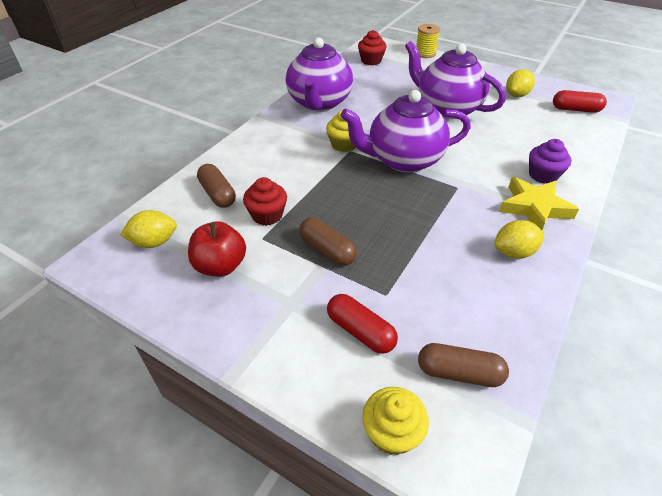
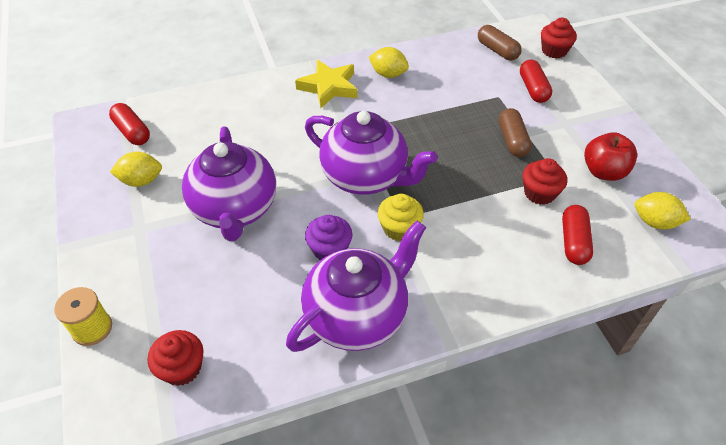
camera: 140 degrees left, 5 degrees up
(218, 194) = (573, 242): brown capsule -> red capsule
(392, 432) = (554, 51): yellow cupcake -> red cupcake
(543, 175) = (280, 101): purple cupcake -> purple cupcake (329, 249)

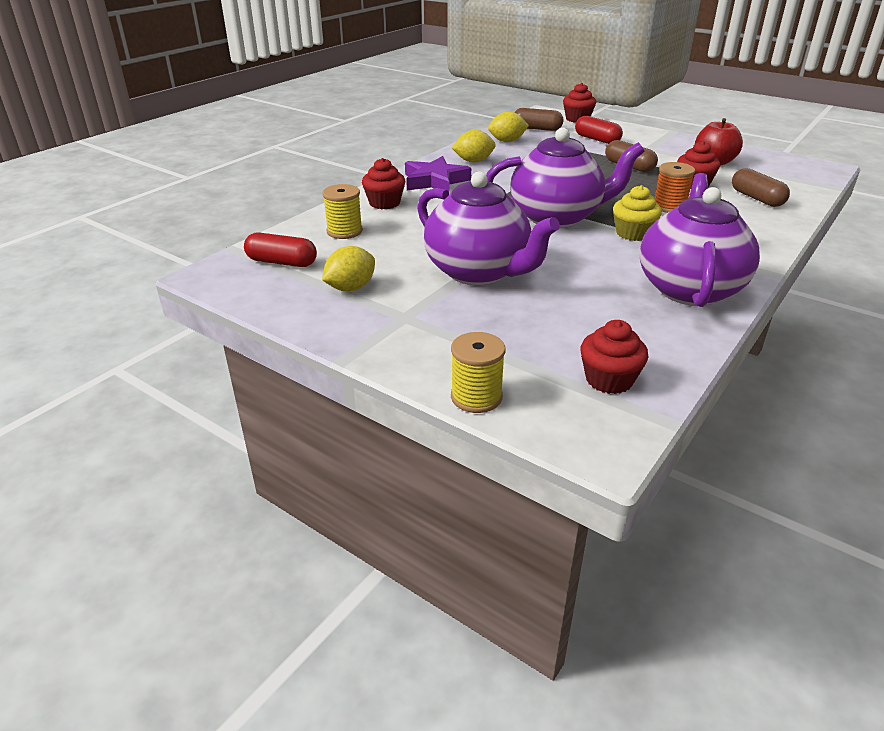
camera: 35 degrees left, 15 degrees down
(203, 118) = (344, 231): none -> yellow spool
(263, 98) = (384, 203): none -> red cupcake
(329, 87) = (435, 181): yellow star -> purple star
(329, 249) = (602, 263): purple cupcake -> none
(475, 211) = (669, 206): none -> orange spool
(573, 242) = (756, 198): red capsule -> brown capsule
(654, 222) = (784, 174): yellow lemon -> yellow lemon (507, 141)

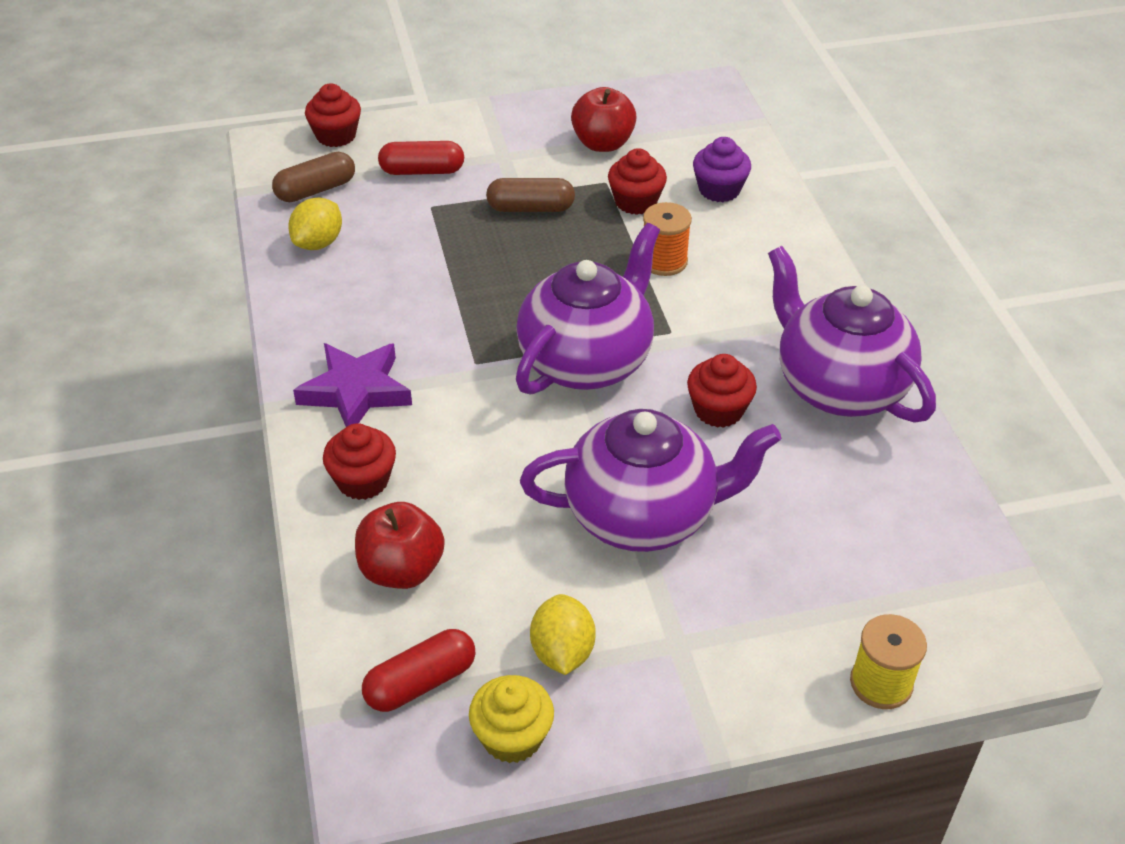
camera: 50 degrees left, 10 degrees up
(344, 231) = (401, 570): yellow spool -> red apple
(473, 161) = (341, 316): yellow lemon -> none
(609, 380) = (935, 566): red cupcake -> red cupcake (718, 410)
(633, 233) = (691, 335): yellow cupcake -> yellow cupcake (512, 737)
(756, 198) = (719, 190): brown capsule -> purple cupcake

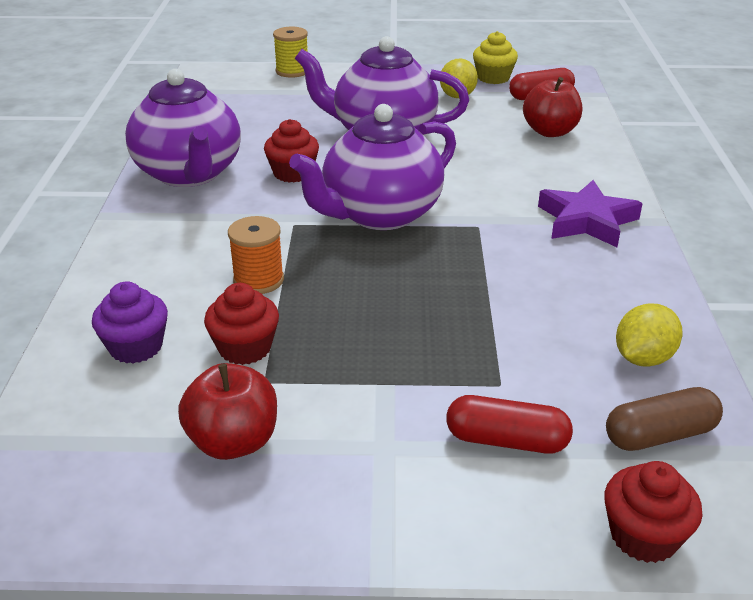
camera: 165 degrees left, 10 degrees down
(363, 481) = (578, 171): red cupcake -> none
(530, 208) = (375, 361): brown capsule -> none

